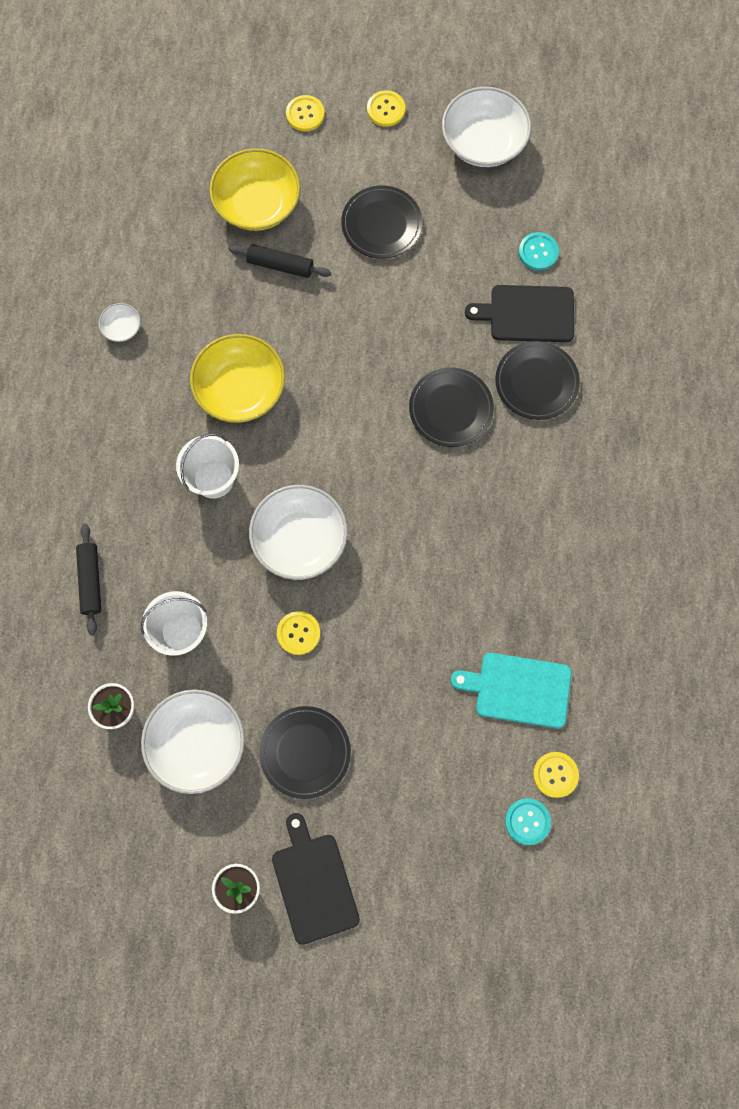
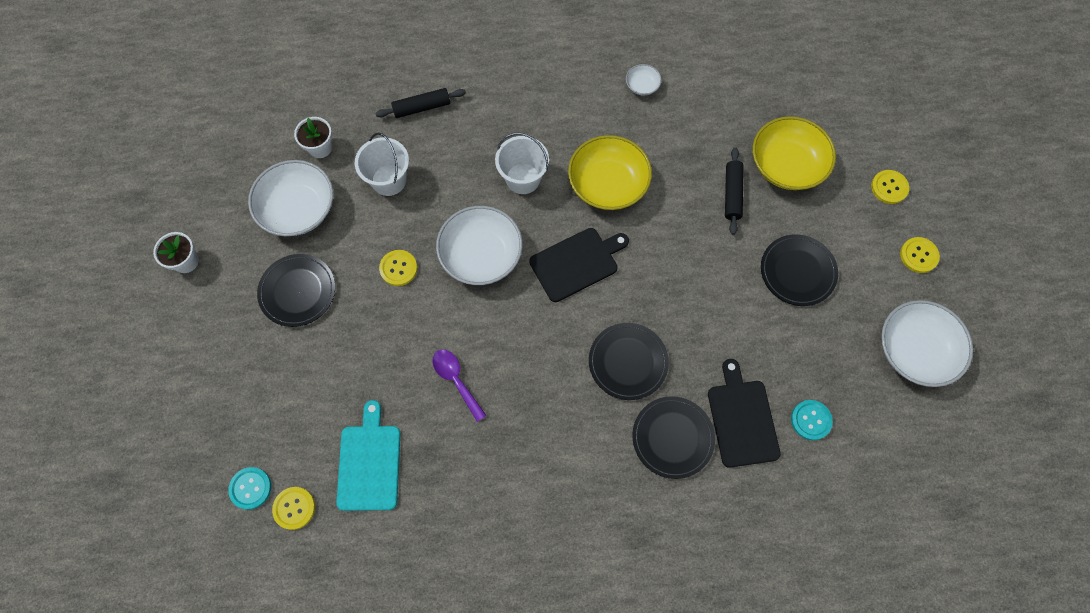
camera: 80 degrees right, 5 degrees down
(314, 883) = (190, 317): black cutting board -> black cutting board (577, 263)
(442, 586) = (456, 380): none -> purple spoon

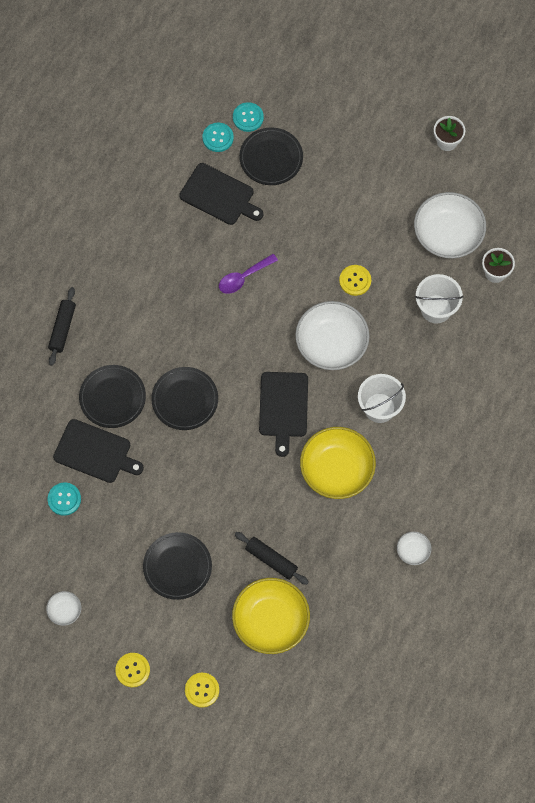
camera: 120 degrees right, 0 degrees up
(294, 508) = (218, 138): yellow button -> turquoise button
(297, 291) = (377, 205): black plate -> black plate (271, 158)
(369, 463) = (219, 195): turquoise cutting board -> black cutting board
(422, 107) = (491, 365): black rolling pin -> black rolling pin (62, 328)
(456, 380) = (243, 277): purple spoon -> purple spoon turned 150 degrees clockwise
(914, 350) = (64, 610): white bowl -> white bowl, size x0.45

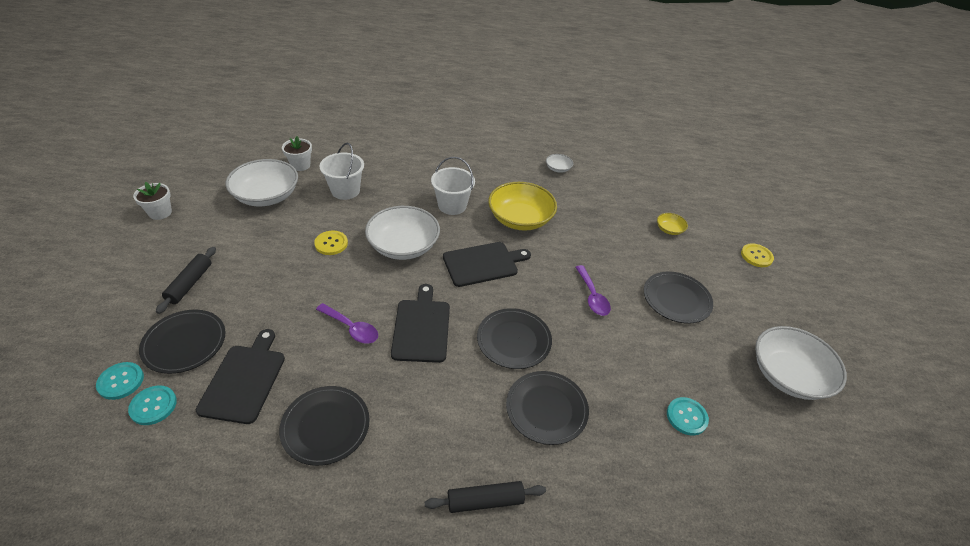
camera: 115 degrees left, 25 degrees down
(64, 610) = (788, 375): white bowl -> white bowl, size x2.20
(95, 452) = (617, 404): black cutting board -> black cutting board (421, 327)
(132, 670) = (786, 305): yellow button -> none
(158, 243) = (325, 426): none -> black plate
(208, 489) = (592, 296): none -> purple spoon
(271, 560) = (622, 240): black rolling pin -> black rolling pin (190, 284)
(271, 620) = (669, 229): yellow bowl -> yellow bowl, size x0.45

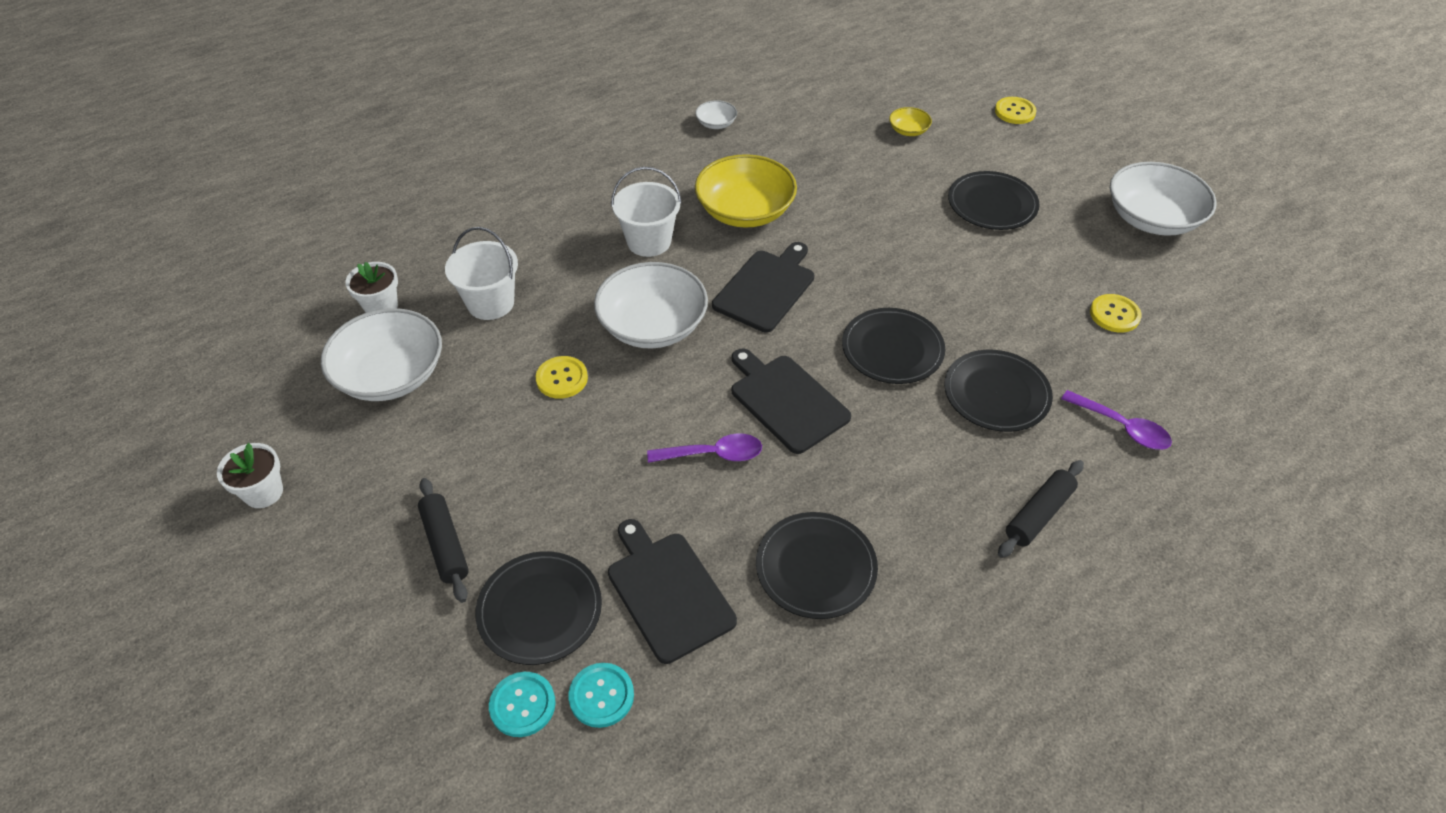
camera: 35 degrees left, 5 degrees up
(592, 296) = (914, 252): purple spoon -> purple spoon (1122, 427)
(686, 417) = (1114, 314): turquoise button -> yellow button

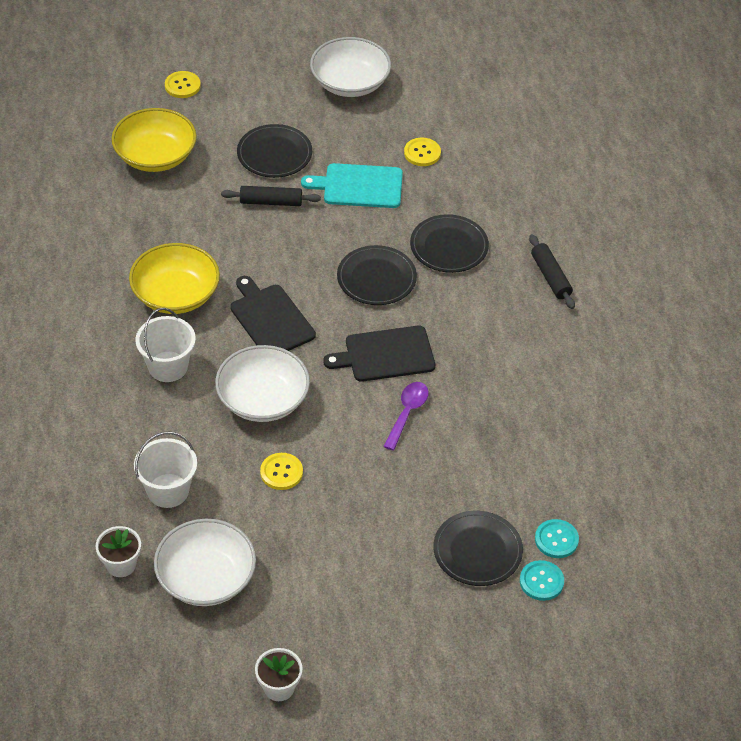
camera: 65 degrees left, 0 degrees up
(445, 544) = (394, 587): black rolling pin -> black rolling pin (271, 202)
(668, 592) = (502, 479): black cutting board -> none
(716, 123) = (50, 266): white bowl -> none
(816, 567) = (526, 399): black plate -> none
(908, 130) = (155, 156): yellow bowl -> yellow bowl, size x2.20
(1012, 283) = (359, 186): none -> turquoise cutting board
(1122, 427) = (512, 203): purple spoon -> none

